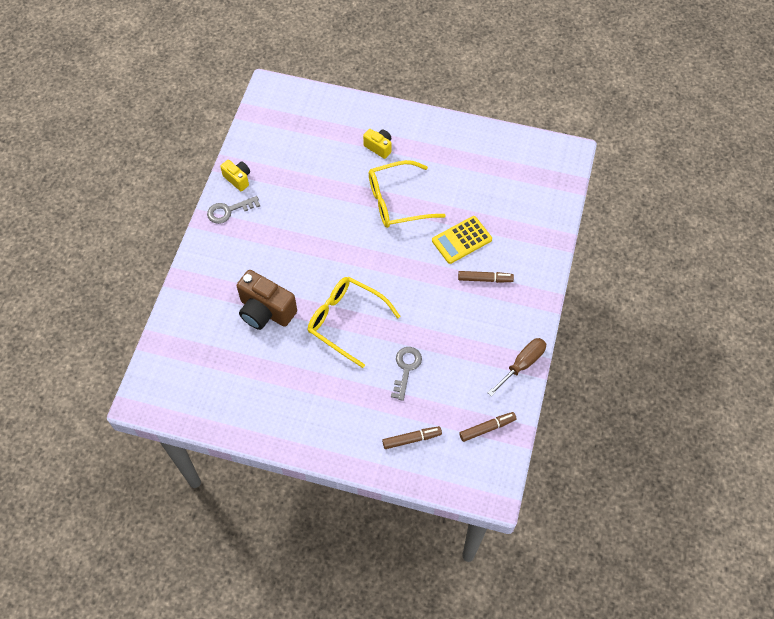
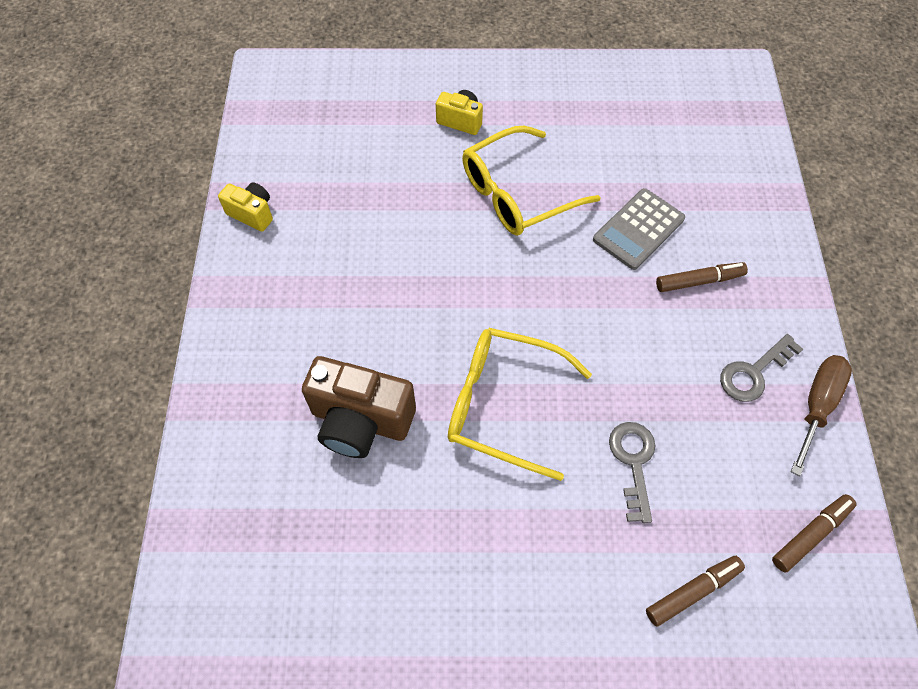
camera: 15 degrees left, 0 degrees up
(229, 211) = (250, 266): grey key -> grey key (753, 372)
(461, 240) = (638, 229): yellow calculator -> grey calculator

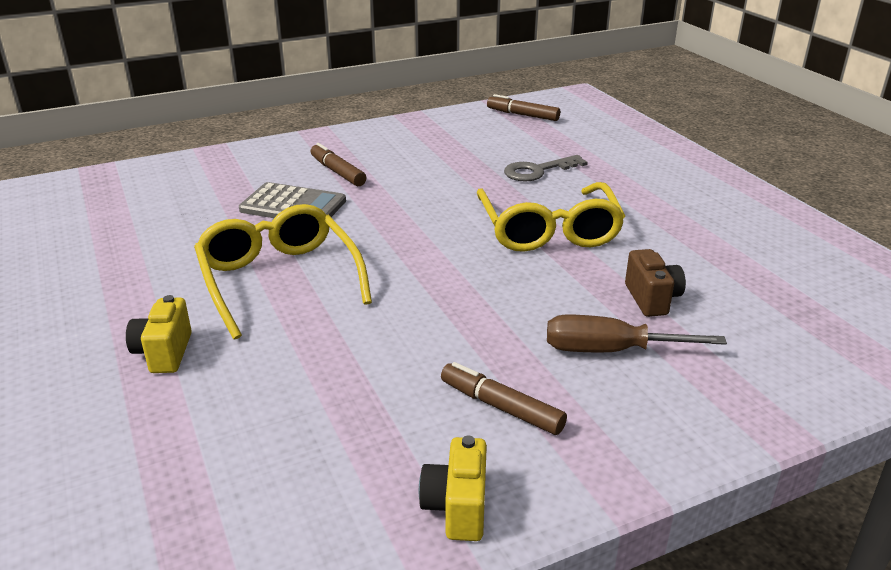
camera: 115 degrees left, 30 degrees down
(360, 421) = (652, 299): brown camera -> brown camera, size x0.54
(517, 193) = (279, 280): yellow glasses -> yellow glasses turned 150 degrees counterclockwise
(692, 591) = (606, 140): brown marker -> brown marker (501, 407)
(753, 372) = (413, 143): grey key -> none
(817, 406) = (422, 122): brown screwdriver -> brown screwdriver (609, 350)

